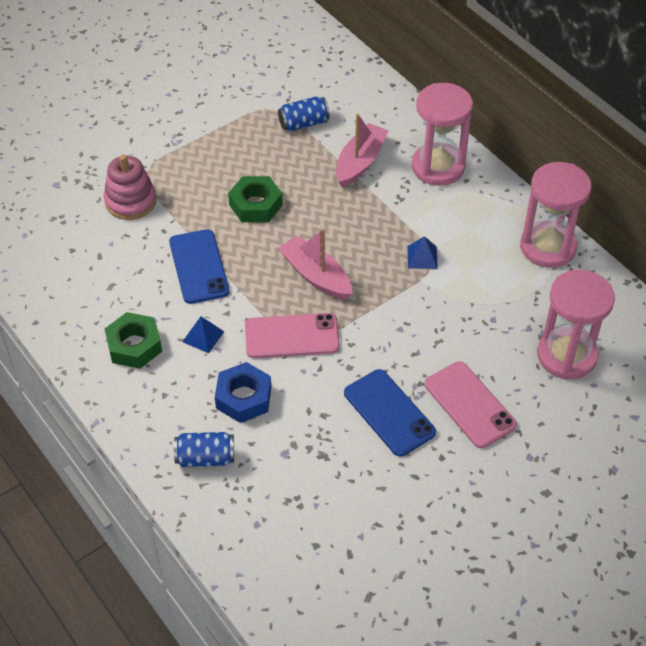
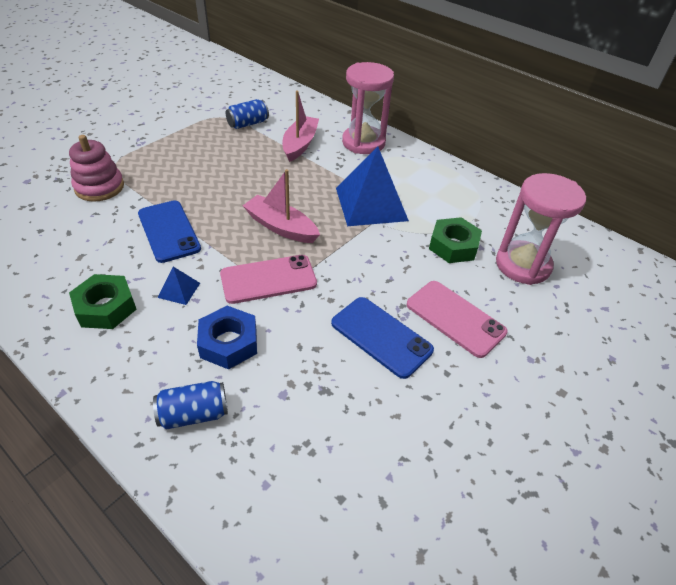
camera: 15 degrees left, 5 degrees down
(255, 205) = (216, 180): green nut -> green nut (453, 246)
(422, 257) = (371, 204): blue pyramid -> blue pyramid, size x2.36
(548, 247) = (470, 187): pink hourglass -> none

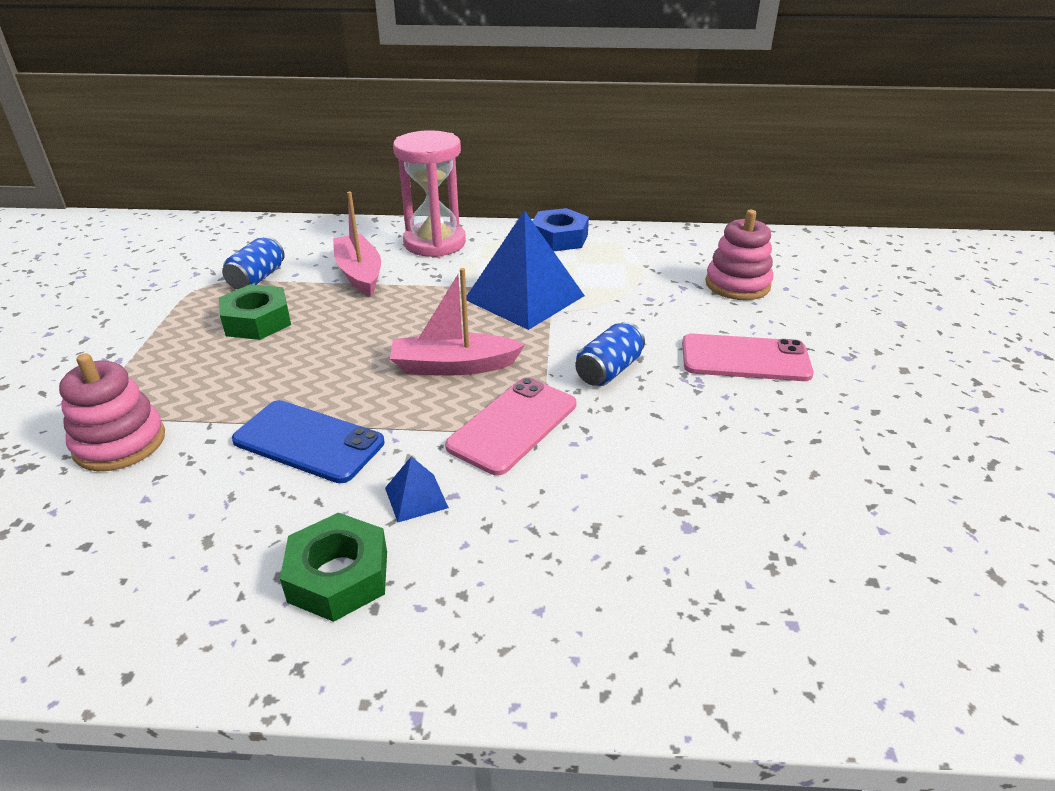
camera: 35 degrees left, 10 degrees down
(194, 414) = (623, 614): blue can -> blue can (609, 370)
(229, 343) = (558, 515): blue nut -> blue nut (559, 238)
(381, 336) = (704, 413): blue phone -> none
(453, 246) = (657, 298): green nut -> green nut (257, 321)
(523, 265) = (737, 284): pink hourglass -> pink stacking toy

